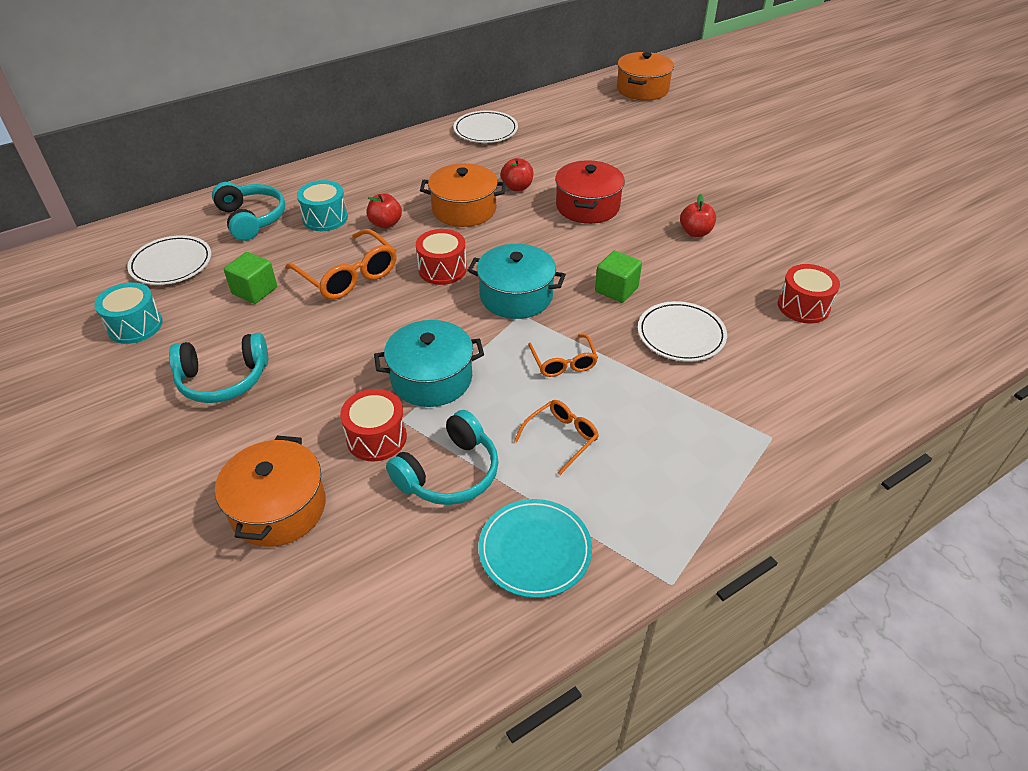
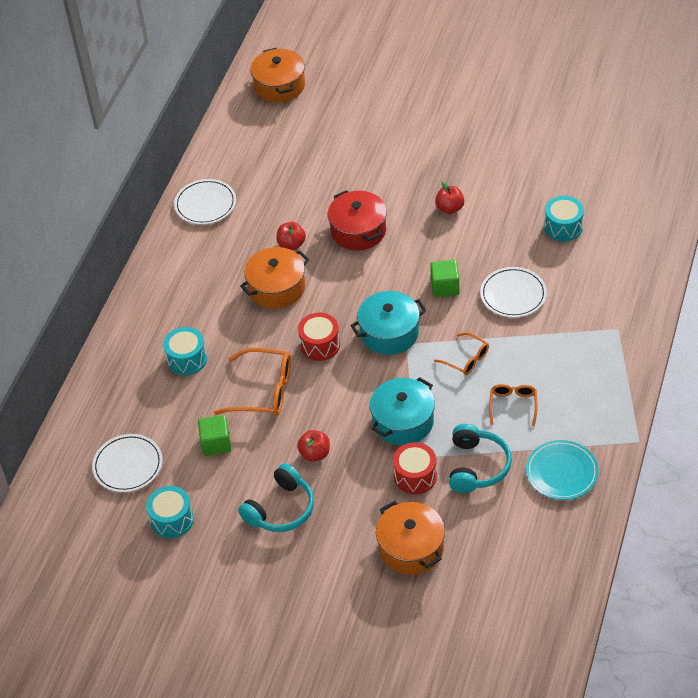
camera: 35 degrees left, 5 degrees up
(251, 219) = (134, 395): turquoise headphones -> none
(385, 224) = (236, 335): red apple -> red apple (315, 454)
(803, 306) = (563, 227): red drum -> turquoise drum

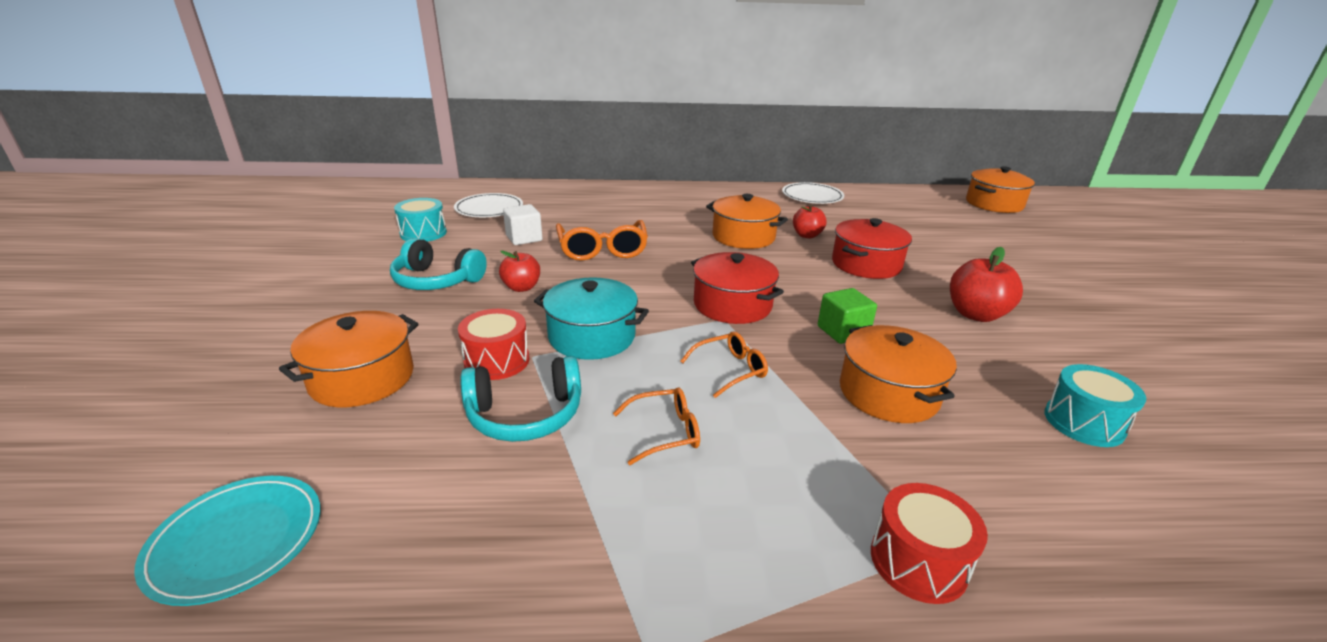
camera: 65 degrees right, 20 degrees down
(187, 359) = (624, 213): turquoise drum -> none
(216, 443) = (524, 238): green cube -> white cube
(320, 345) = (683, 268): red drum -> red drum (918, 561)
(389, 333) = (732, 305): turquoise pot -> red pot
(449, 208) = (976, 314): red apple -> red apple, size x1.55
(466, 359) = (730, 370): orange glasses -> orange glasses turned 135 degrees counterclockwise
(513, 295) = (888, 393): white plate -> orange pot
(561, 472) = (529, 526): turquoise plate -> turquoise plate (236, 541)

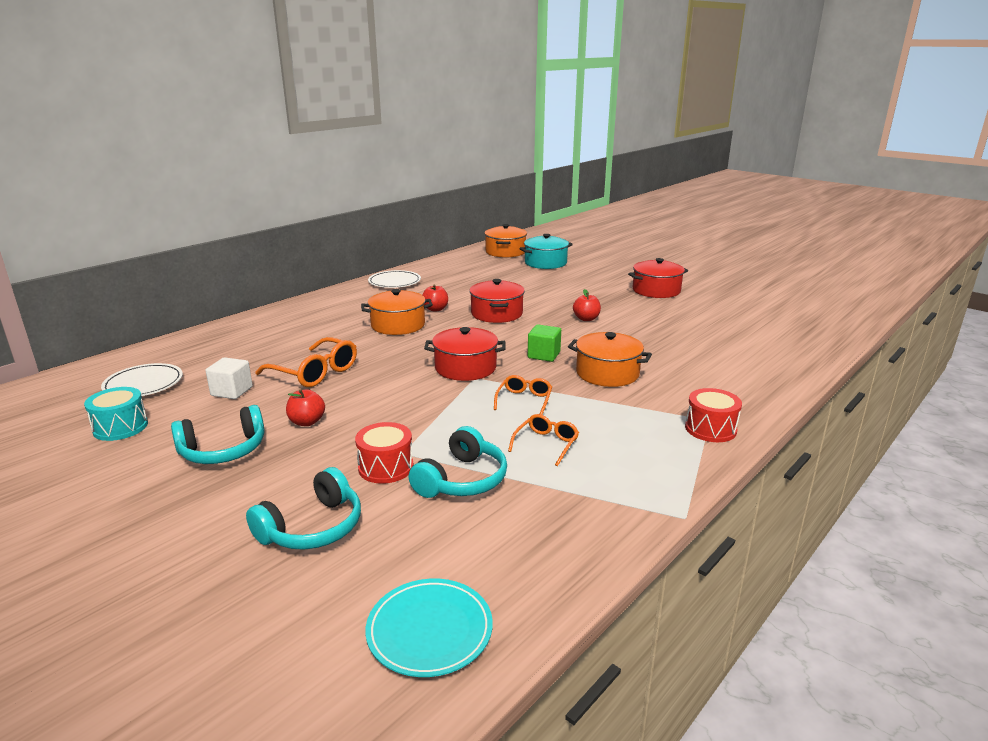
camera: 45 degrees left, 5 degrees down
(362, 378) = (312, 528): orange pot -> turquoise headphones
(592, 336) = (417, 424): turquoise pot -> turquoise pot (545, 263)
(976, 314) = (586, 319): red apple -> red apple, size x0.65
(1083, 422) = (687, 348): turquoise drum -> none
(1161, 322) = (656, 290): none -> red pot

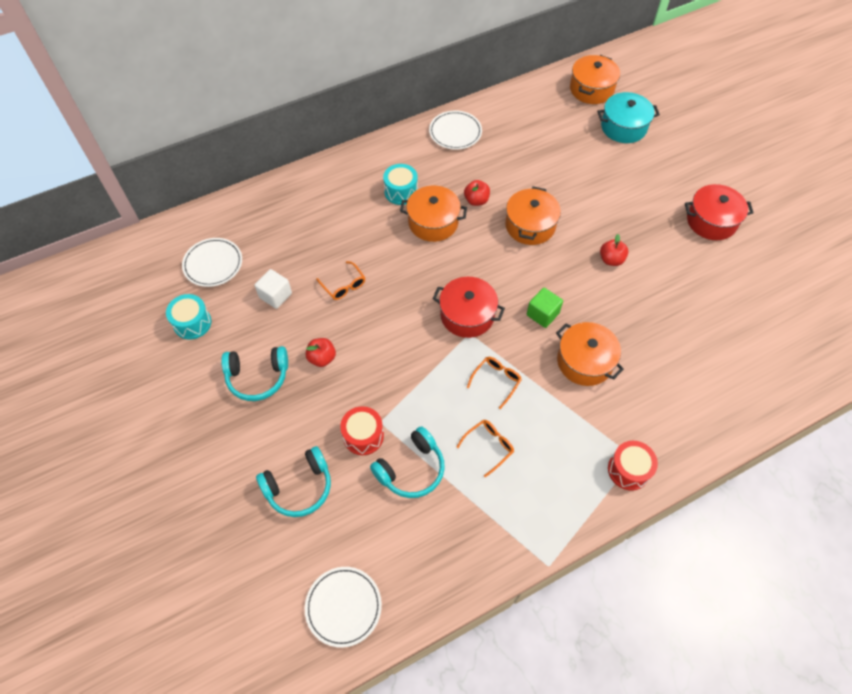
camera: 20 degrees right, 35 degrees up
(315, 372) = (344, 285): orange glasses -> orange glasses, size x0.59
(355, 315) = (401, 192): none -> turquoise drum
(429, 630) = (343, 606): turquoise plate -> white plate
(496, 314) = (530, 225): red pot -> orange pot

